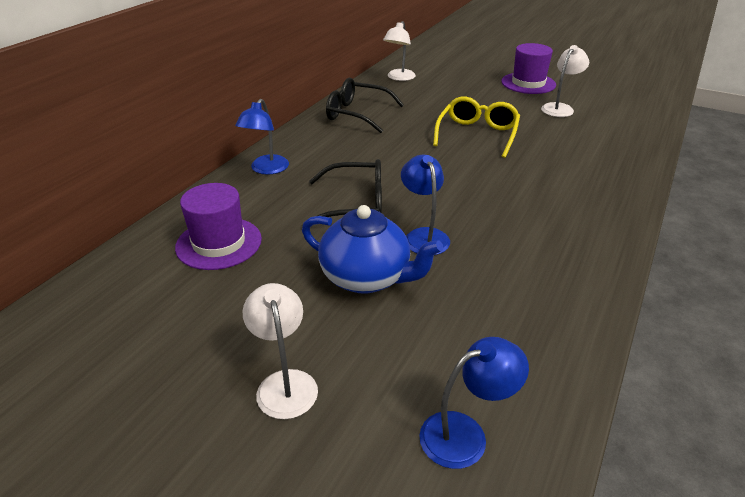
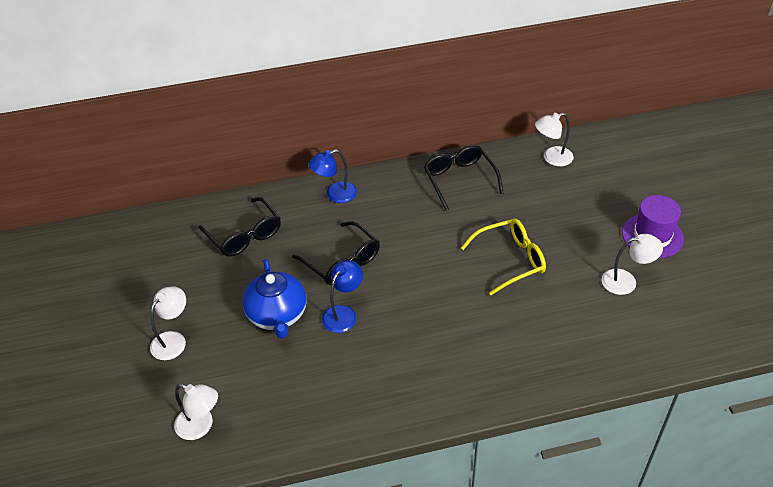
camera: 50 degrees right, 10 degrees up
(219, 243) = (244, 235): purple hat -> black glasses
(465, 434) = (201, 426): blue lamp -> white lamp

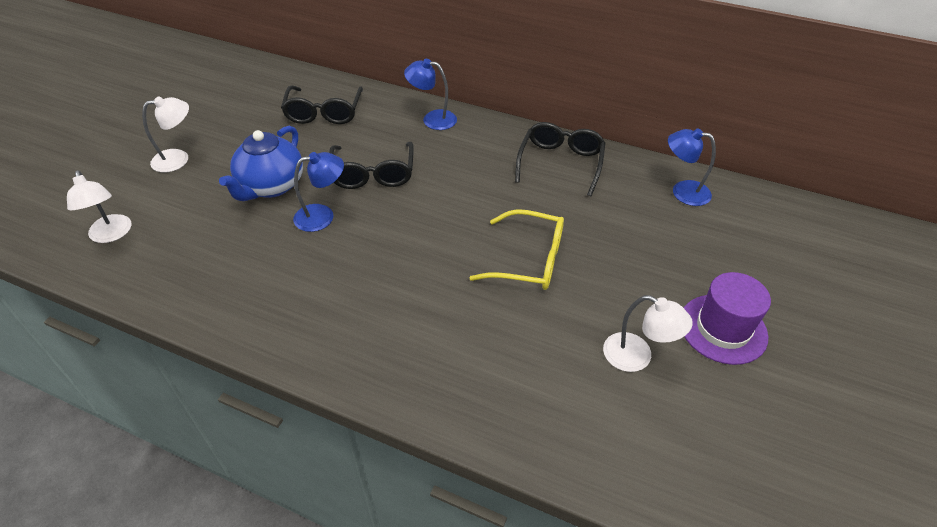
camera: 35 degrees right, 0 degrees up
(552, 158) = (682, 191): white lamp -> blue lamp

